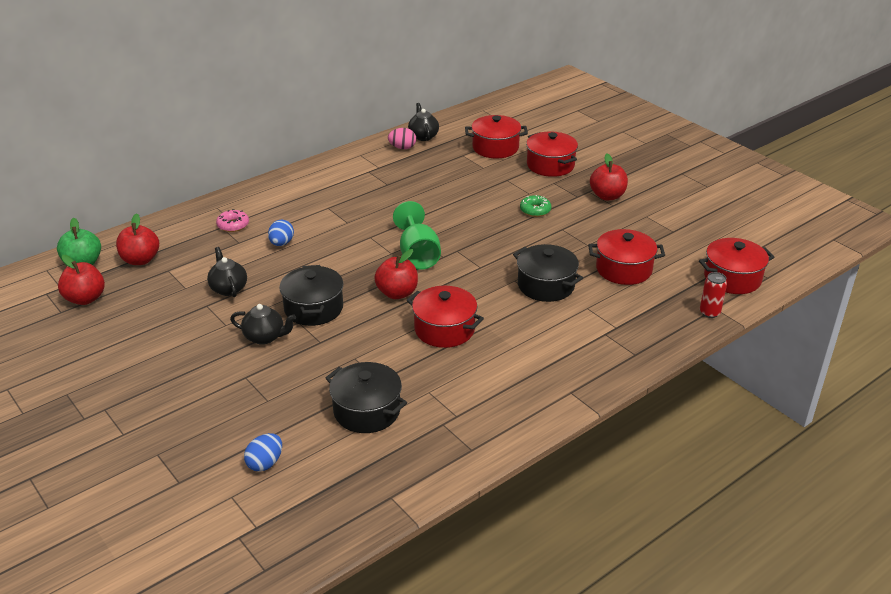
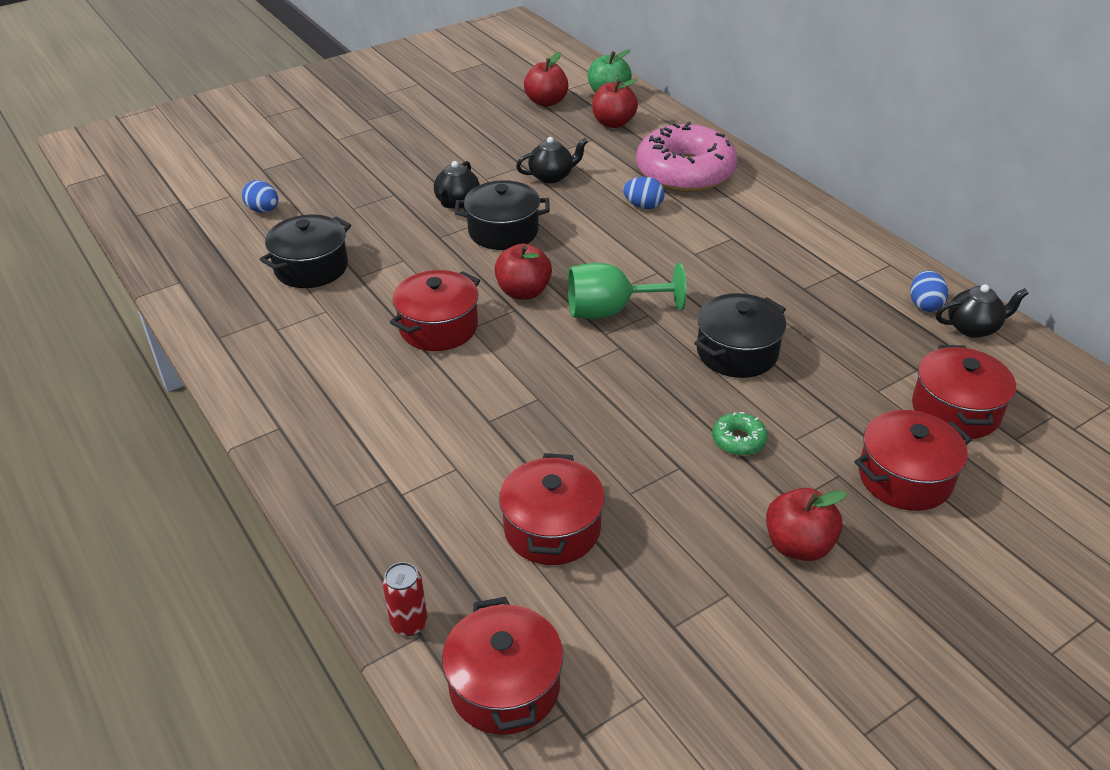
camera: 95 degrees right, 5 degrees up
(233, 225) = (685, 172): pink donut -> pink donut, size x2.50
(402, 148) = (924, 305): pink egg -> blue egg
(546, 285) = (519, 430): black pot -> black pot (737, 352)

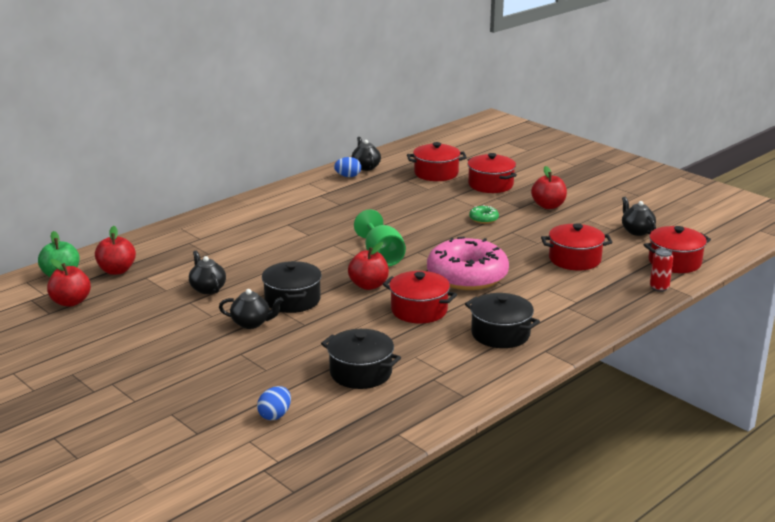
camera: 100 degrees left, 15 degrees down
(643, 206) = (250, 253): blue egg -> none
(662, 665) = (636, 231): none -> black teapot
(685, 172) = (199, 241): pink donut -> pink donut (467, 275)
(737, 352) = (409, 220): black pot -> black pot (500, 334)

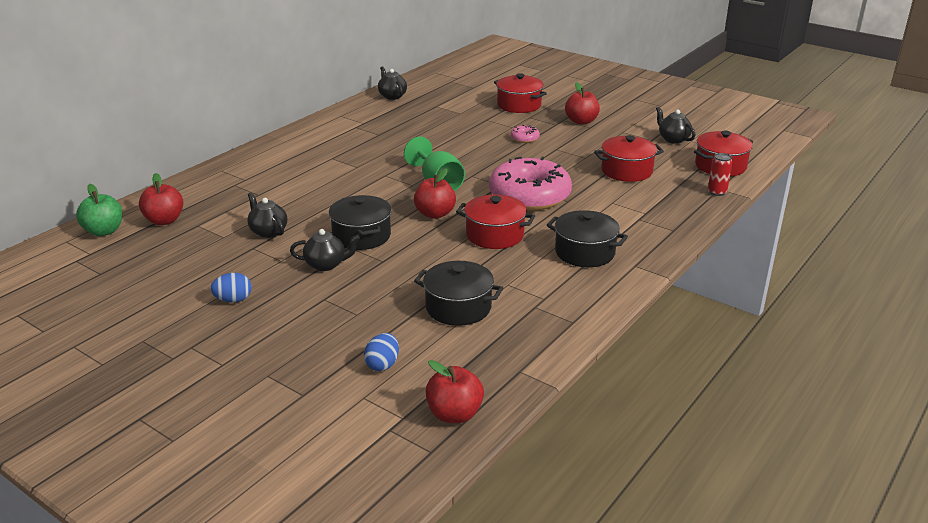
camera: 10 degrees left, 5 degrees up
(71, 302) = (121, 259): red apple -> red apple (454, 414)
(348, 176) = (377, 106): blue egg -> blue egg (233, 300)
(436, 173) = (463, 98): red pot -> none
(483, 219) = (524, 138): green donut -> pink donut

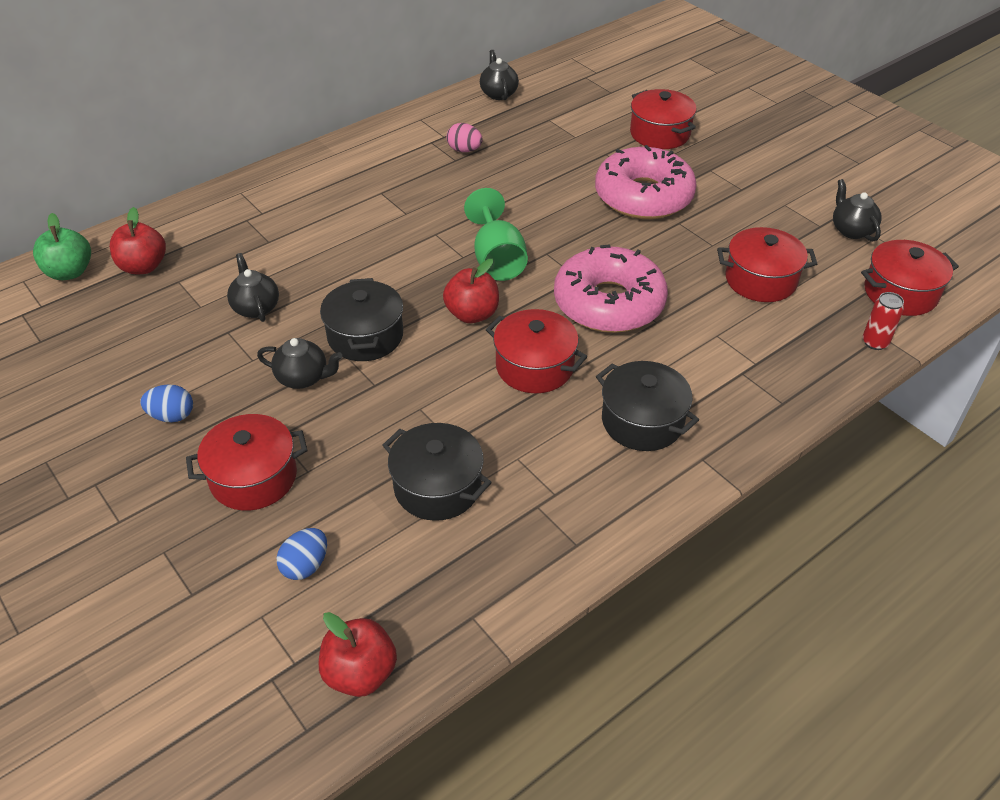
camera: 15 degrees right, 15 degrees up
(316, 324) = (253, 477): none -> red pot
(383, 128) = (464, 150): none -> pink egg
(524, 138) = (643, 196): pink donut -> pink donut, size x2.50
(581, 121) = (734, 176): red apple -> none

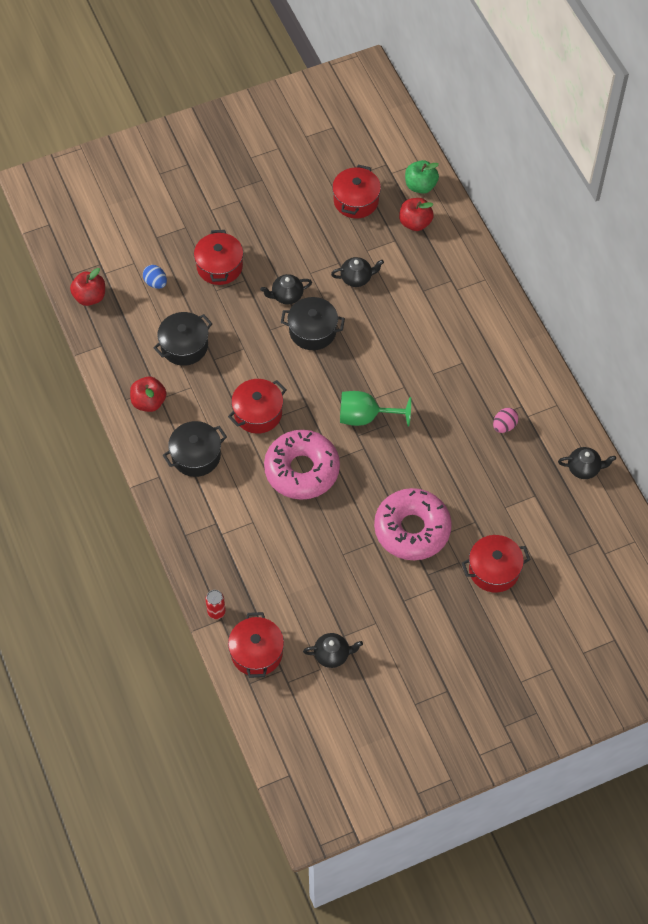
camera: 105 degrees right, 15 degrees up
(172, 416) = (277, 233): blue egg -> none
(303, 378) = (286, 296): black teapot -> black teapot turned 45 degrees clockwise
(472, 314) = (315, 391): red apple -> red apple (149, 402)
(760, 280) = (296, 569): red pot -> red pot (356, 201)

